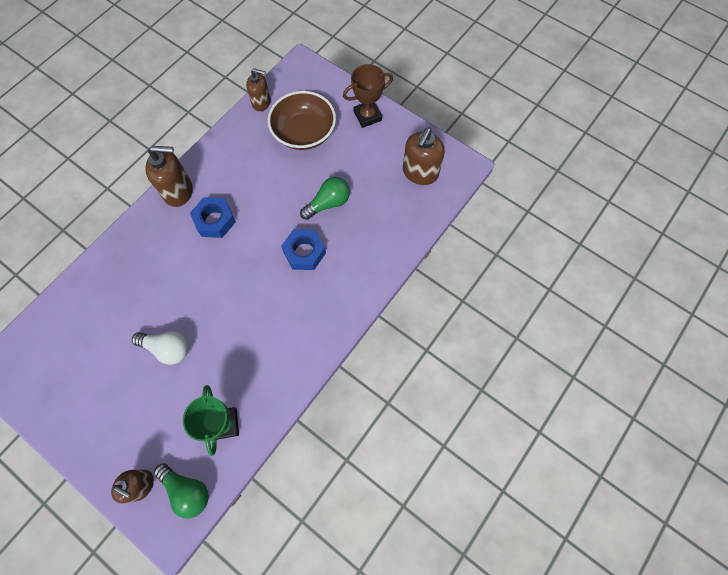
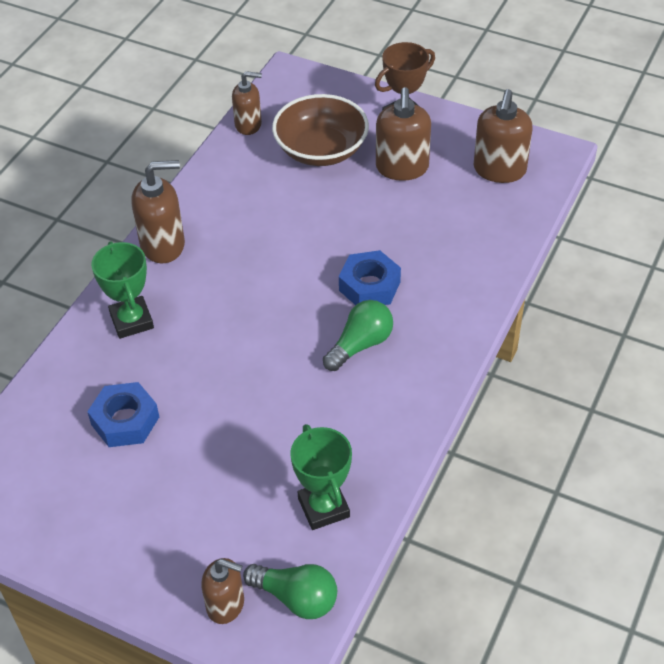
camera: 10 degrees left, 20 degrees down
(142, 249) = (131, 321): none -> green trophy
(167, 348) = (209, 432): white light bulb -> none
(215, 220) = (227, 270): blue nut -> blue nut (125, 421)
(328, 203) = (383, 225): green light bulb -> green light bulb (360, 345)
(354, 158) = (402, 168): none -> brown soap dispenser

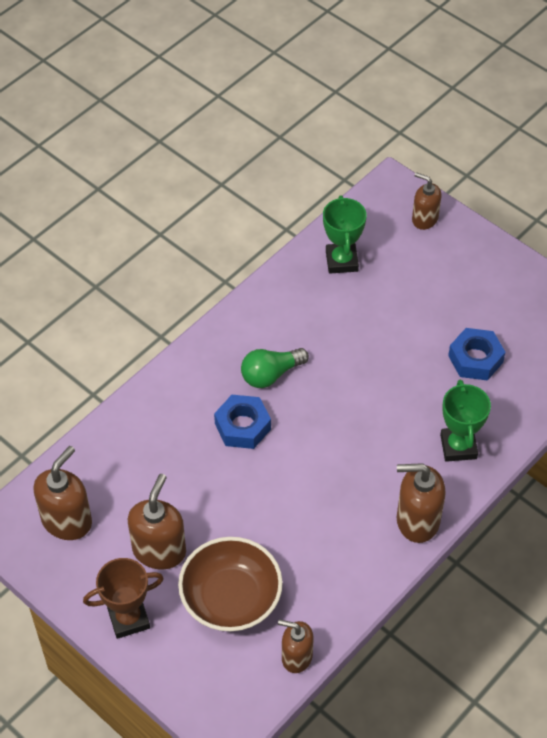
camera: 165 degrees left, 5 degrees up
(296, 598) = (377, 212): green light bulb -> none

